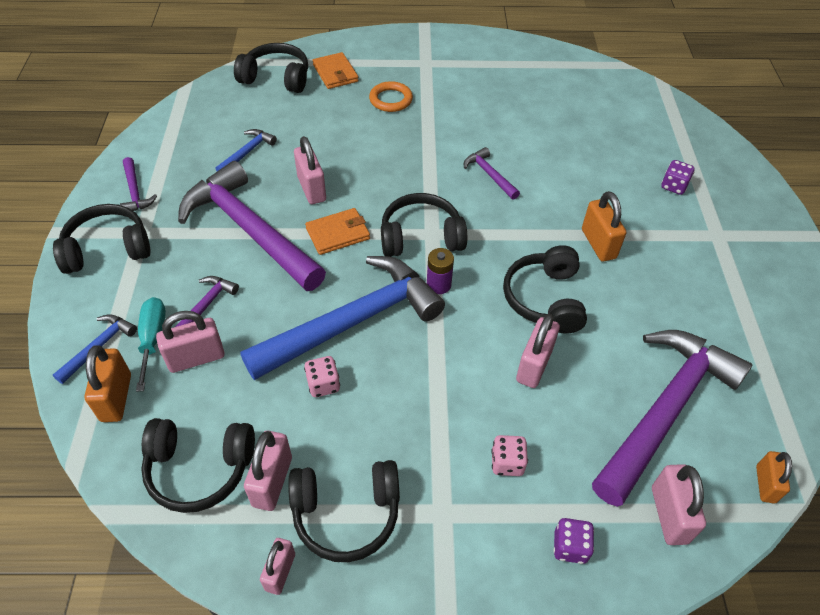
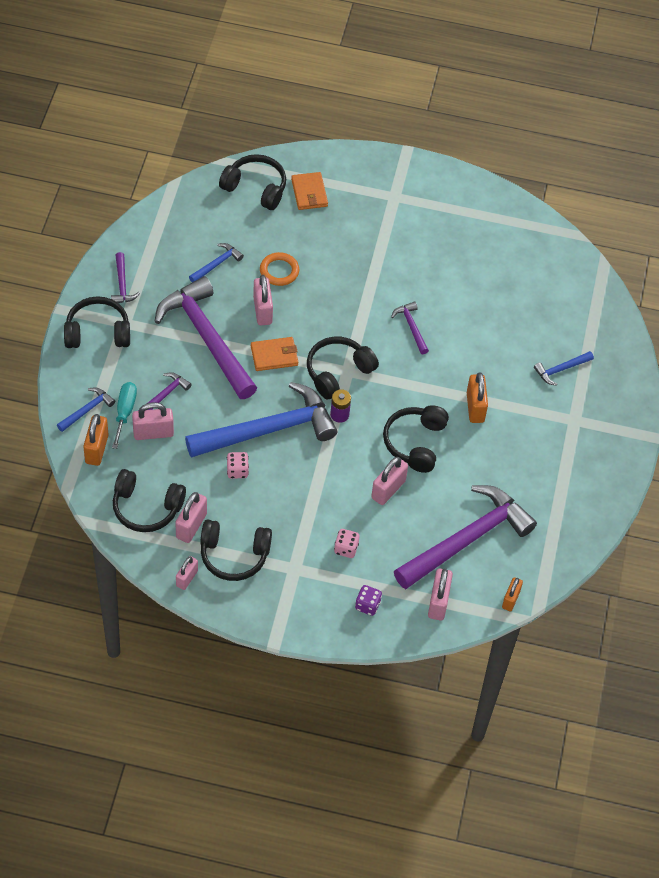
camera: 10 degrees right, 5 degrees up
(391, 100) = (351, 232): orange ring -> orange ring (279, 271)
(421, 237) = (338, 372): black headphones -> black headphones turned 45 degrees counterclockwise
(674, 186) = (561, 369): purple dice -> blue hammer

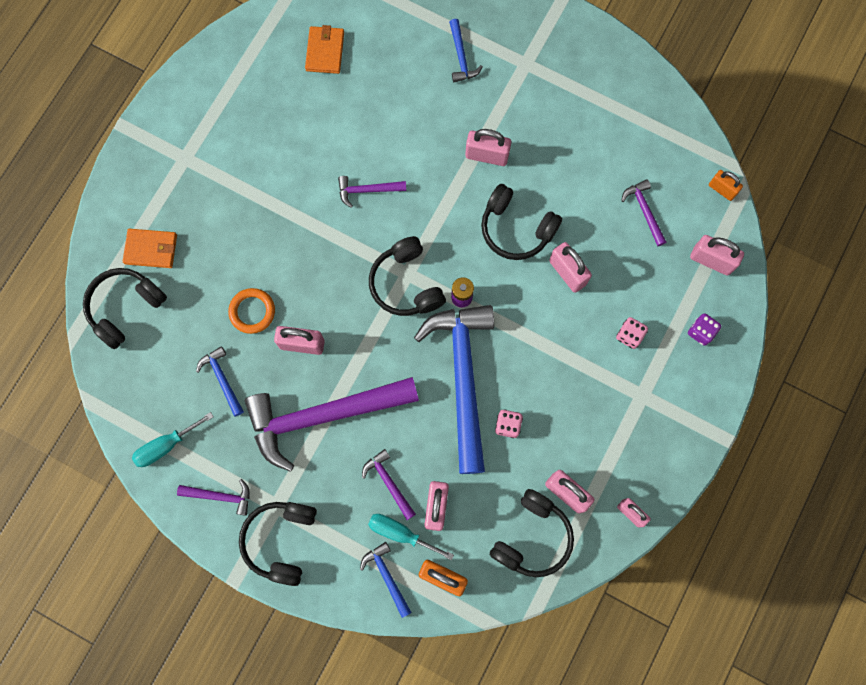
camera: 70 degrees left, 20 degrees up
(152, 240) = (166, 445): none -> turquoise screwdriver
(234, 555) = (613, 455): black headphones -> none
(274, 355) = (366, 347): orange wallet -> orange wallet (325, 51)
(467, 539) = (644, 211): purple hammer -> purple hammer, size x0.42
(475, 407) = (487, 155): orange padlock -> pink padlock

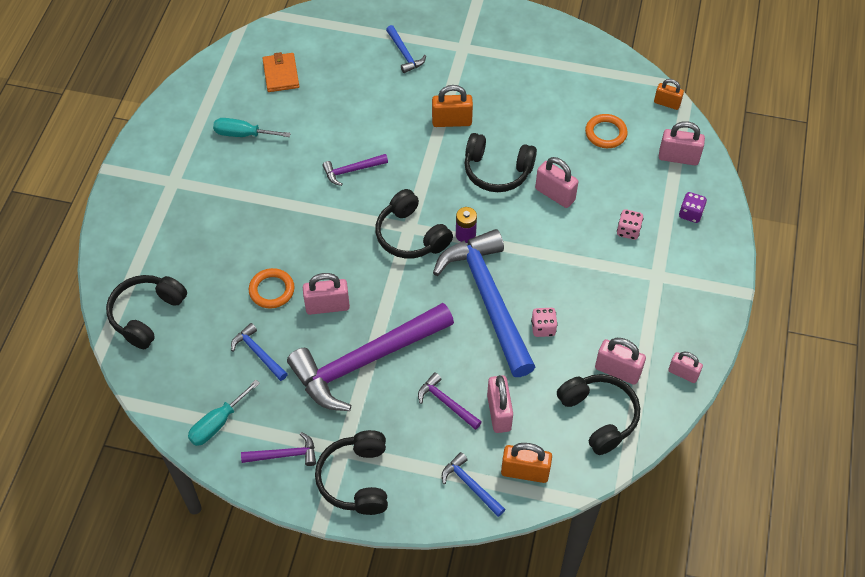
camera: 15 degrees left, 20 degrees down
(151, 249) = (160, 261): orange wallet -> none
(400, 533) = (472, 444): turquoise screwdriver -> turquoise screwdriver (243, 134)
(487, 155) = (452, 121): pink padlock -> orange padlock
(532, 537) = (599, 416): black headphones -> black headphones turned 45 degrees counterclockwise
(644, 211) = (605, 133): purple hammer -> orange ring

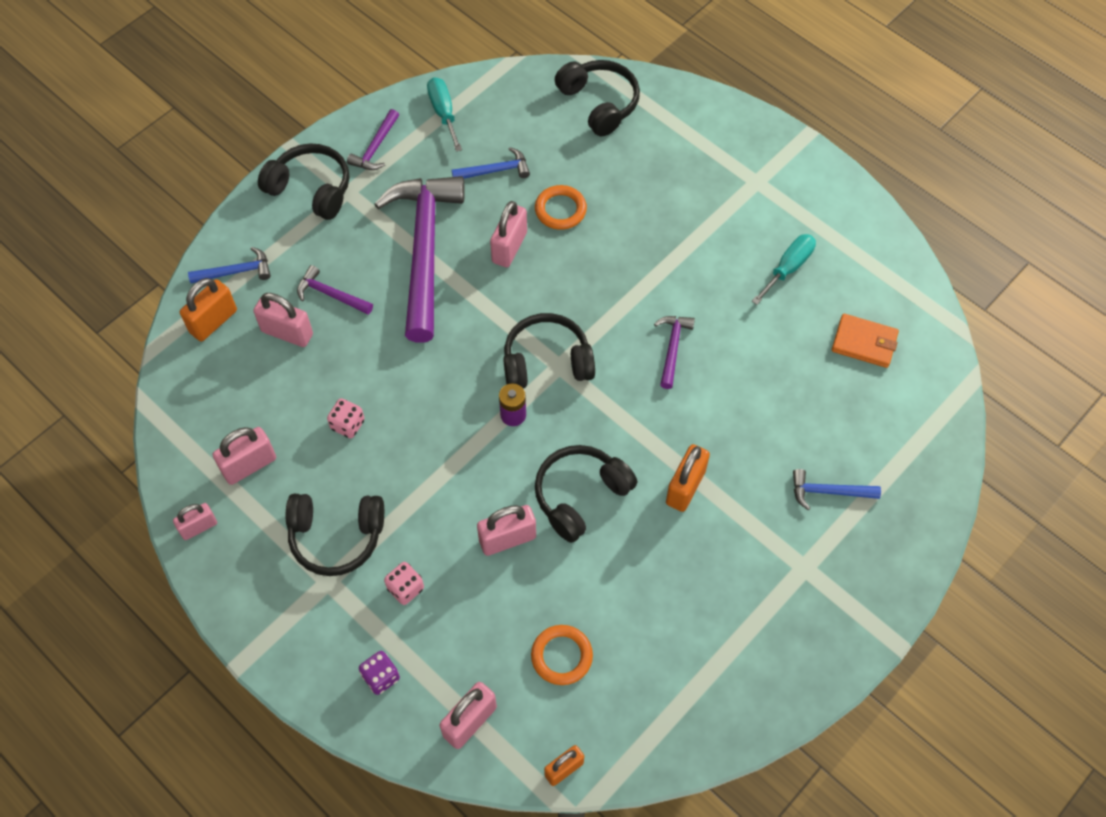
camera: 120 degrees right, 5 degrees up
(446, 403) = (331, 294): purple hammer -> purple hammer turned 135 degrees counterclockwise
(488, 299) = (418, 393): blue hammer -> none
(599, 416) = (216, 417): black headphones -> black headphones (336, 537)

